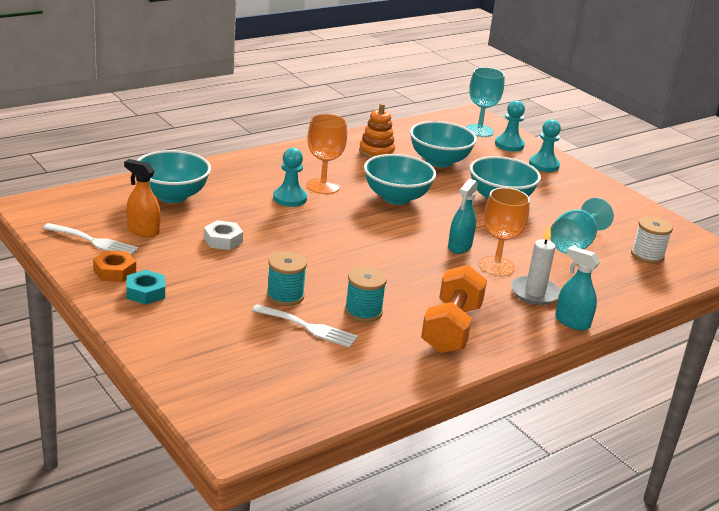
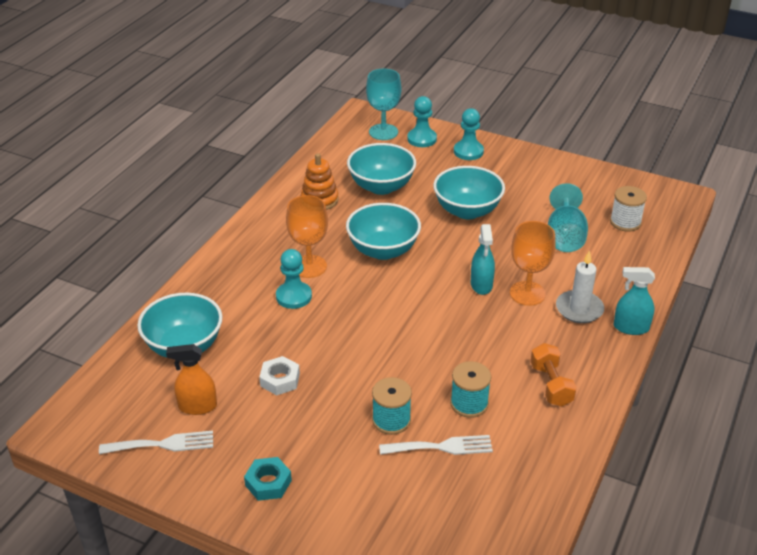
camera: 25 degrees left, 10 degrees up
(114, 271) = (217, 472): orange nut -> none
(451, 328) = (551, 385): orange dumbbell -> orange dumbbell, size x0.64

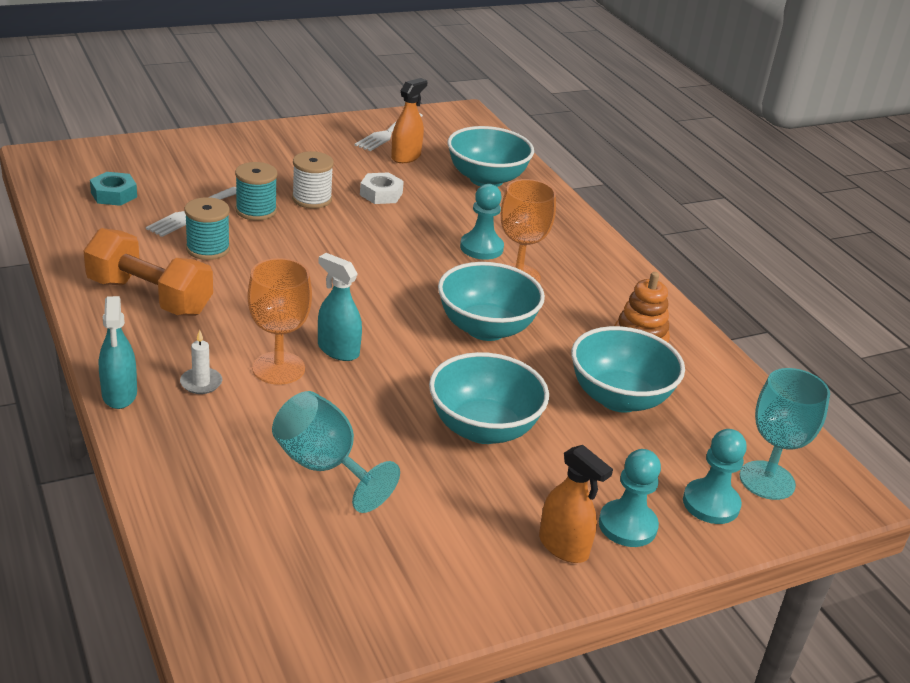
camera: 125 degrees right, 5 degrees down
(268, 483) = (286, 146): turquoise nut -> turquoise nut (114, 194)
(505, 160) = (563, 546): none -> orange spray bottle
(551, 385) = (149, 297): orange dumbbell -> orange dumbbell, size x1.56
(579, 309) = (201, 383): white candle -> white candle, size x0.59
(625, 222) = (271, 546): white spool -> white spool (312, 199)
(631, 327) = (119, 394): turquoise spray bottle -> turquoise spray bottle turned 120 degrees clockwise

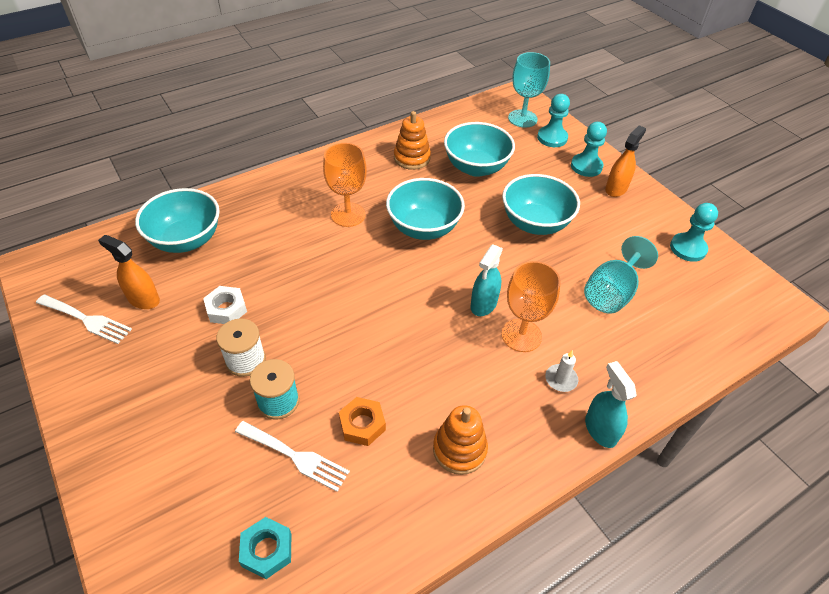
camera: 95 degrees left, 15 degrees up
(119, 394) = (600, 429): turquoise spray bottle -> turquoise spray bottle turned 90 degrees counterclockwise
(149, 297) = (459, 449): orange dumbbell -> orange stacking toy
(208, 249) = (362, 424): turquoise spool -> orange nut
(481, 248) = (310, 236): turquoise pawn -> turquoise pawn (688, 248)

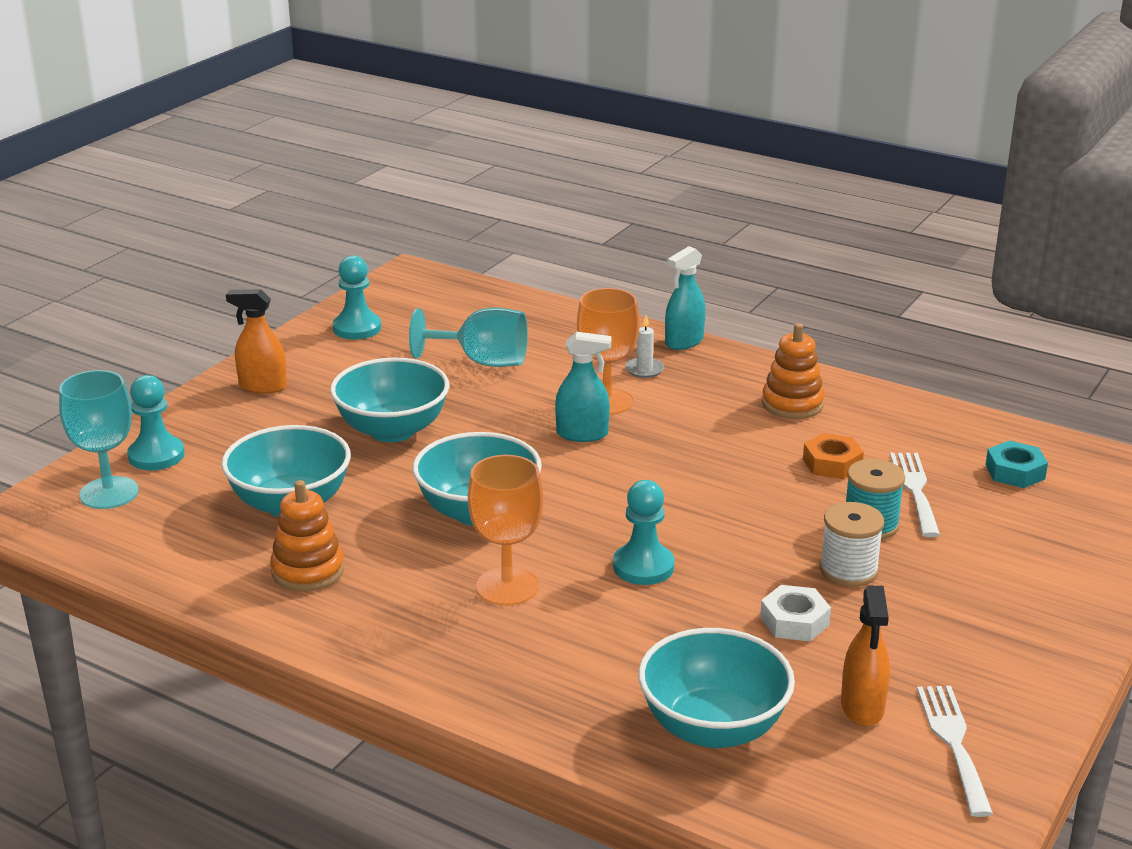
camera: 115 degrees left, 20 degrees down
(586, 166) = (221, 415): turquoise pawn -> turquoise pawn (643, 567)

